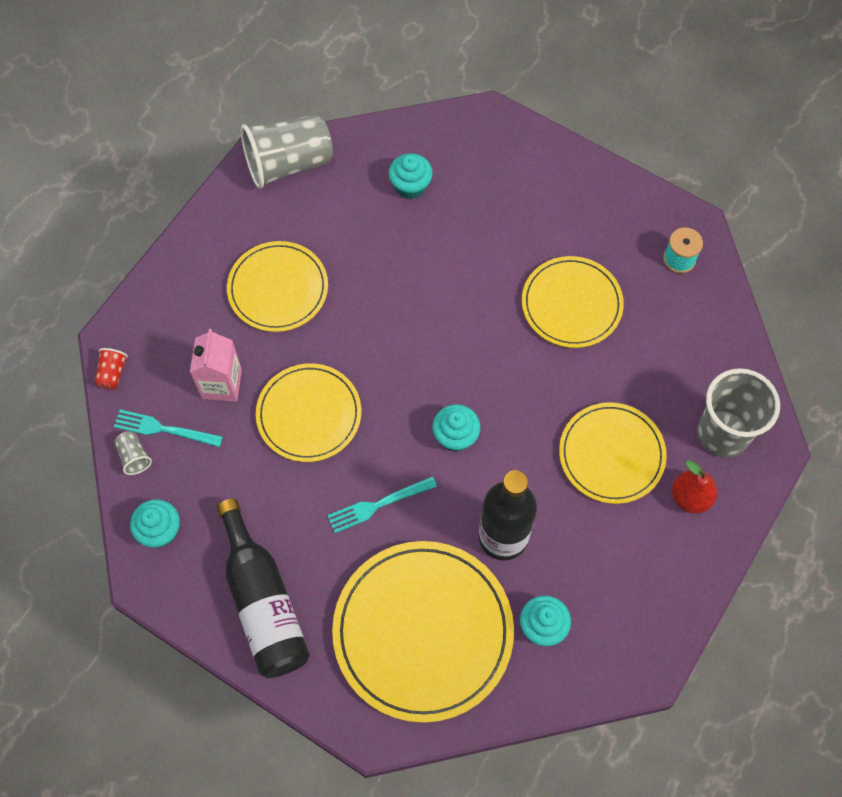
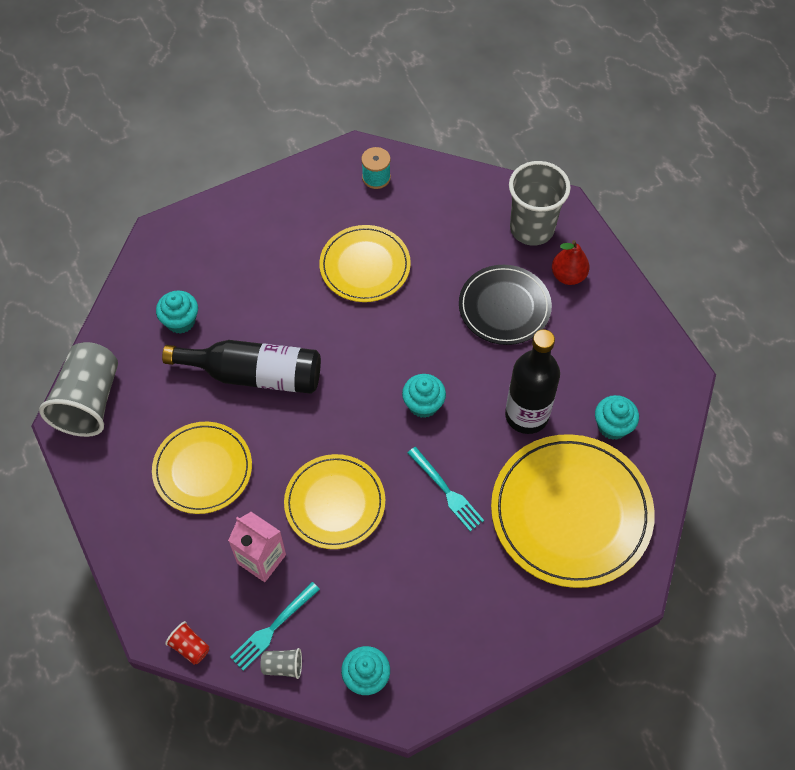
camera: 60 degrees left, 5 degrees down
(263, 602) = (479, 622): black bottle -> black bottle (254, 374)
(377, 505) = (447, 491): turquoise fork -> turquoise fork turned 45 degrees counterclockwise
(611, 454) = (504, 307): yellow plate -> black plate

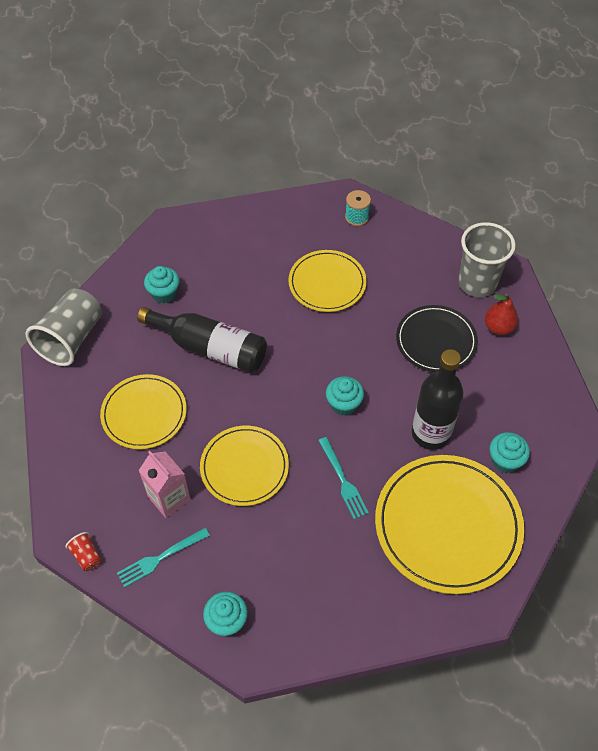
camera: 15 degrees right, 5 degrees down
(283, 666) = (158, 592): grey cup -> none

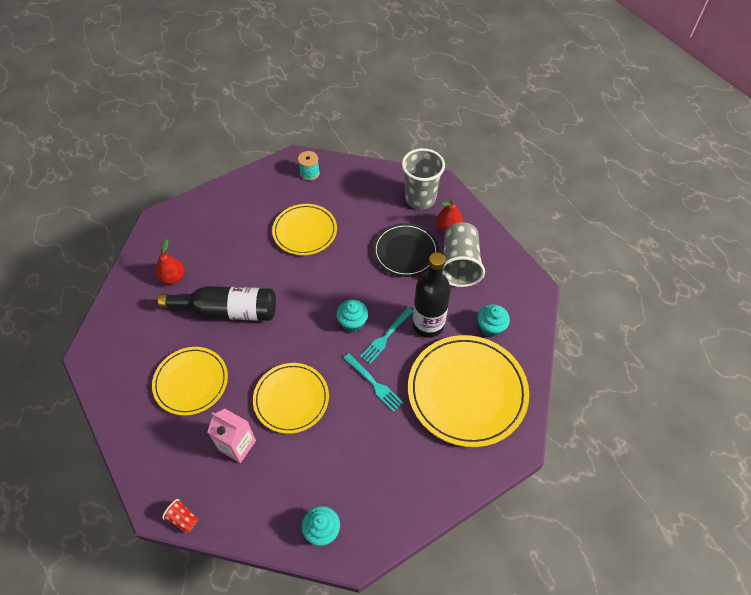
camera: 20 degrees left, 0 degrees up
(71, 339) = (105, 339): grey cup -> grey cup (459, 264)
(160, 558) = (247, 498): turquoise fork -> turquoise fork (386, 337)
(164, 293) = (173, 278): turquoise cupcake -> red pear

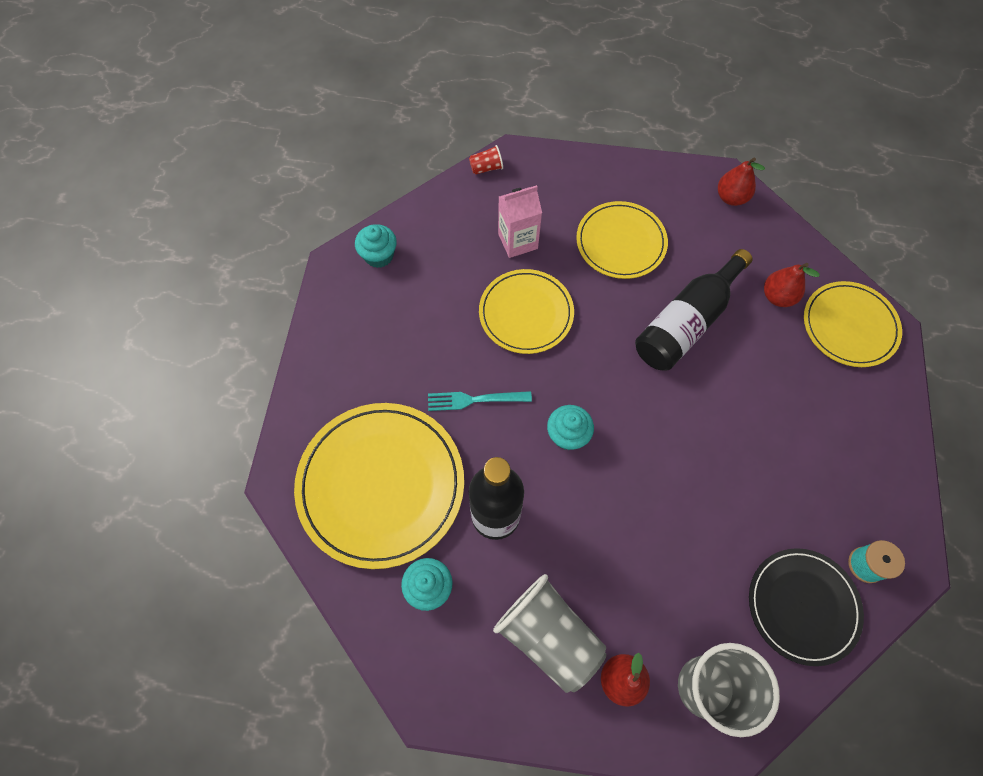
camera: 130 degrees right, 10 degrees up
(104, 342) = (731, 198): none -> red pear
(305, 231) = (752, 481): yellow plate -> yellow plate (849, 326)
(386, 337) = (519, 455): turquoise fork -> none
(405, 251) = (624, 582): black plate -> black plate (802, 606)

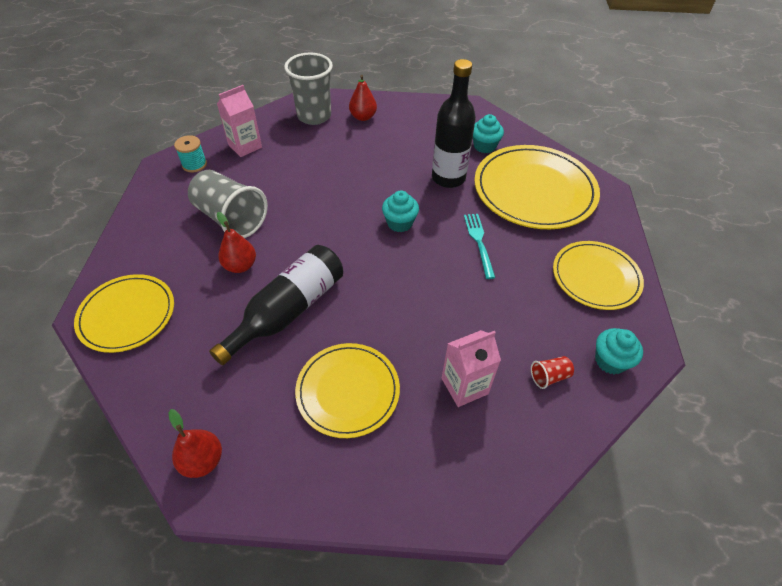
camera: 175 degrees right, 15 degrees down
(474, 400) = (479, 242): turquoise fork -> turquoise fork turned 90 degrees counterclockwise
(486, 168) = (522, 488): red cup -> red cup (549, 376)
(526, 313) = (445, 311): yellow plate -> yellow plate (596, 277)
(549, 636) = (406, 130): grey cup -> grey cup (231, 218)
(777, 297) = (188, 339): red pear -> red pear (240, 266)
(802, 606) = (245, 146): black plate -> pink carton

